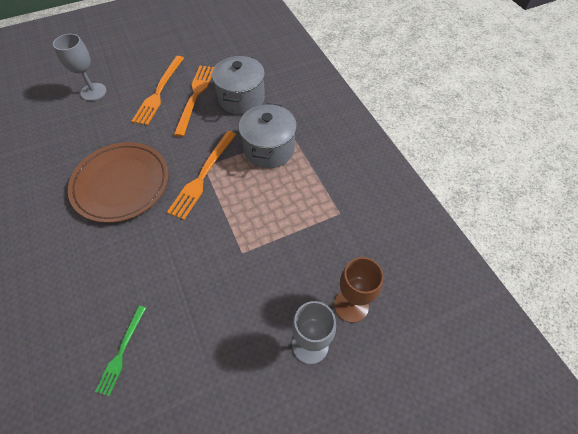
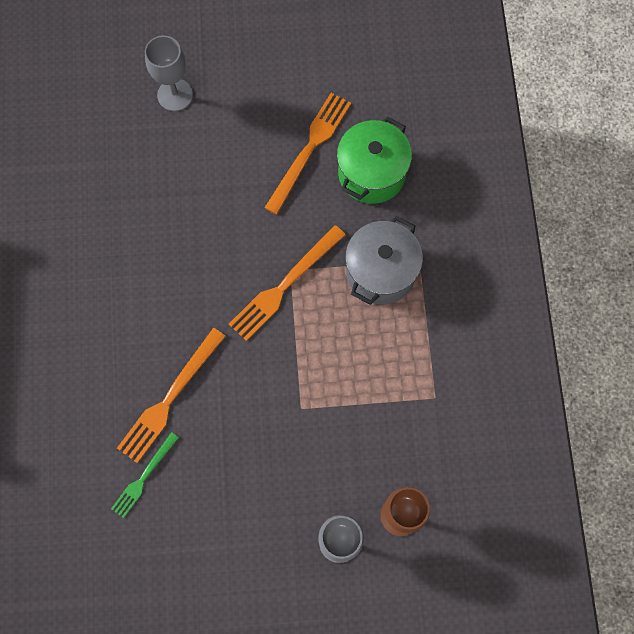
camera: 20 degrees right, 15 degrees up
(121, 184) = (183, 263): brown plate -> none
(159, 92) = (263, 124): orange fork -> orange fork (170, 398)
(241, 98) = (371, 173): grey pot -> green pot

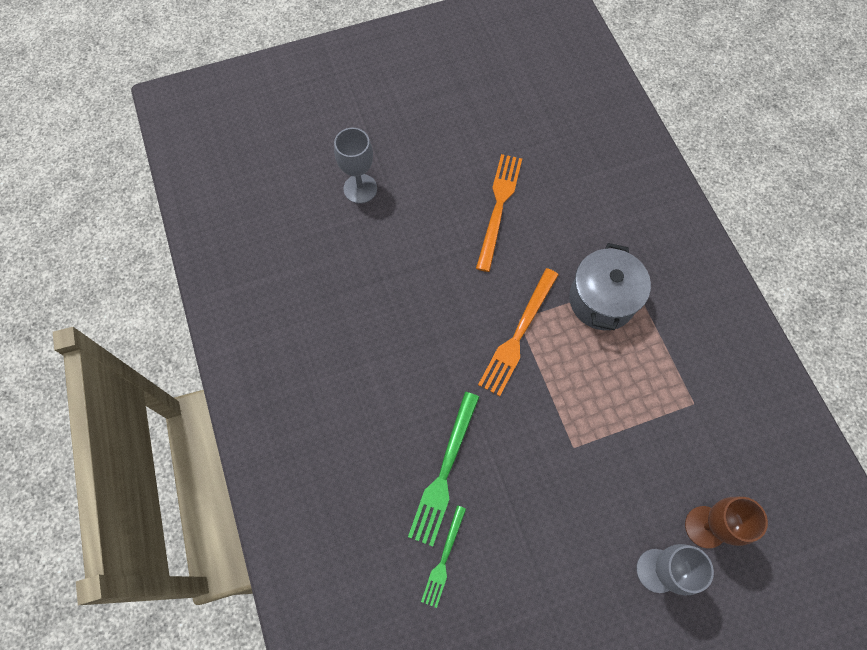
camera: 15 degrees left, 5 degrees down
(170, 398) = (444, 472): orange fork -> green fork
(371, 173) = (562, 215): green pot -> none

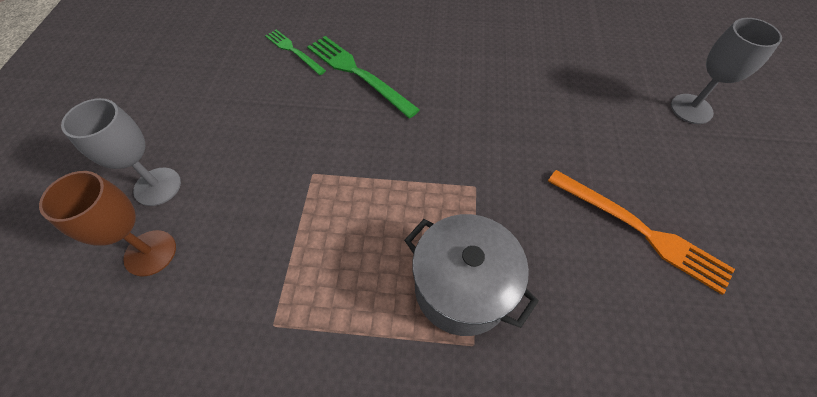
camera: 115 degrees right, 10 degrees down
(518, 335) = (457, 178): orange fork -> none

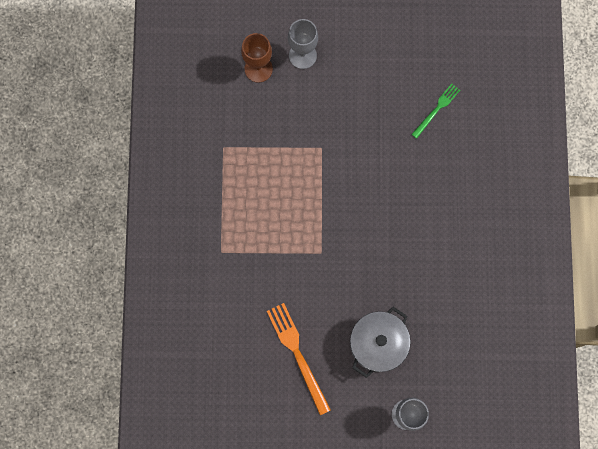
camera: 85 degrees right, 20 degrees up
(358, 73) = (417, 163): green fork -> none
(462, 288) = (251, 245): grey pot -> grey pot (377, 344)
(640, 230) = (297, 354): orange fork -> orange fork turned 120 degrees clockwise

